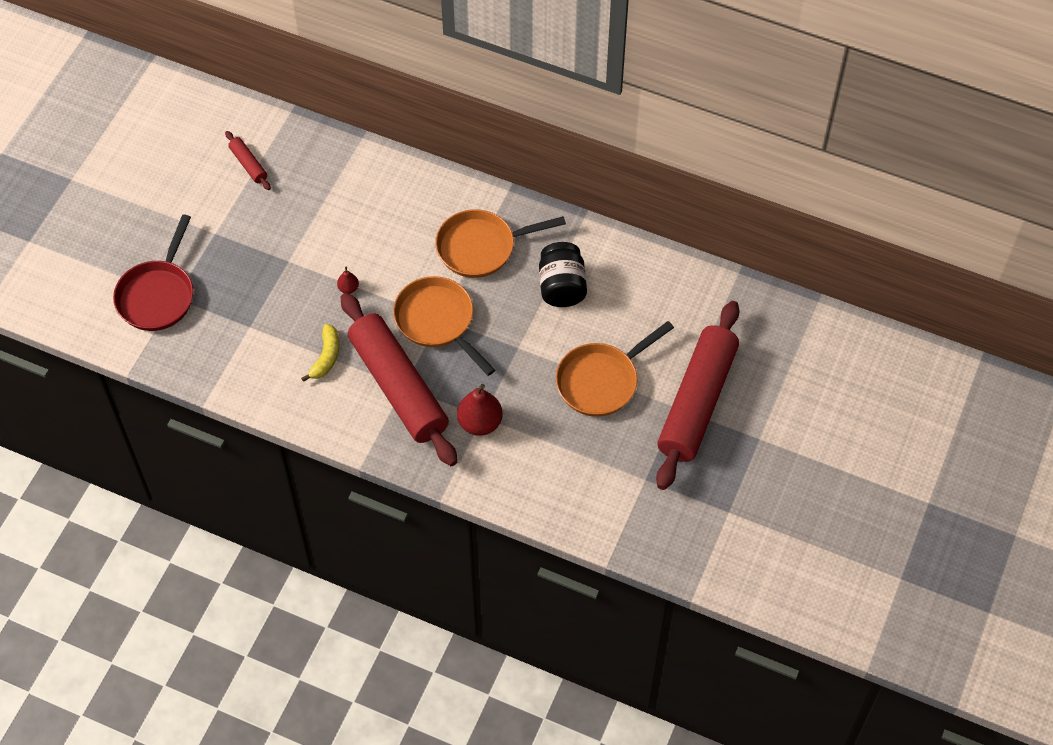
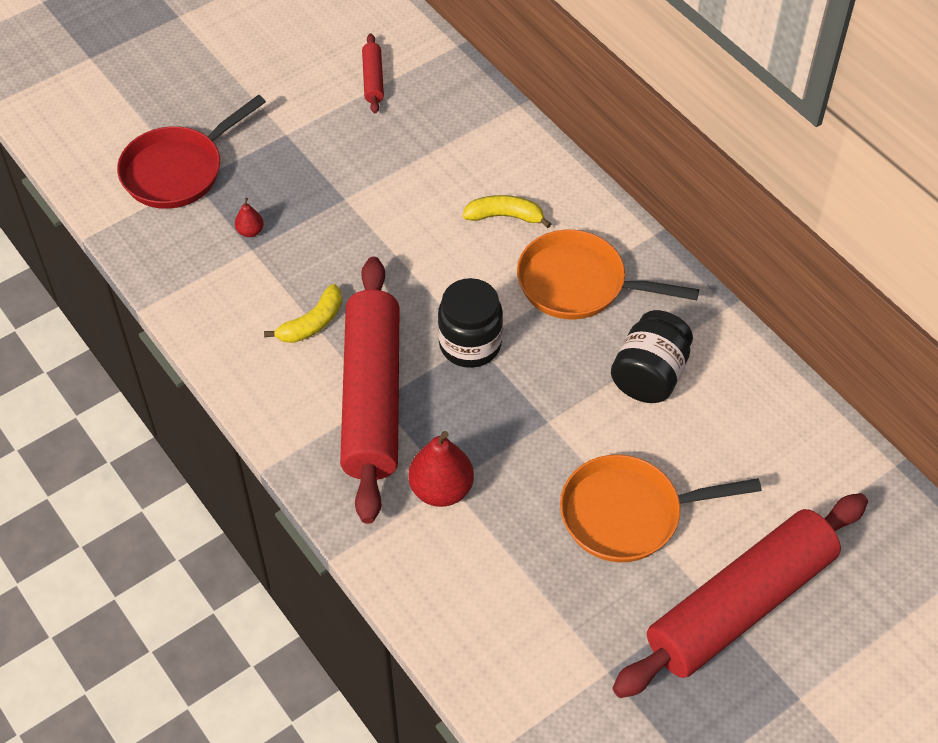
camera: 30 degrees right, 5 degrees down
(348, 288) = (391, 259): red pear -> red pear (250, 231)
(404, 223) = (505, 216): none -> yellow banana
(438, 321) = (470, 344): orange pan -> black jar

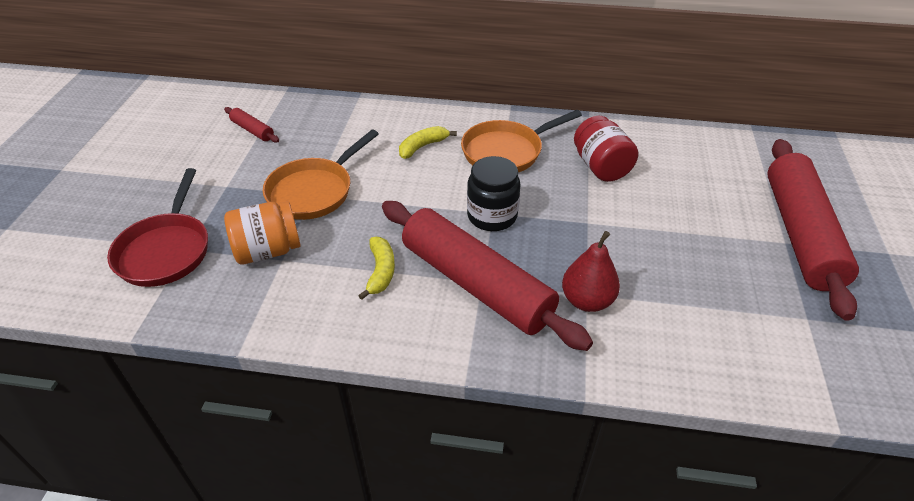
camera: 45 degrees left, 10 degrees down
(250, 231) = (268, 250): red pear -> orange jar
(628, 514) = (691, 234): orange pan -> orange pan (314, 191)
(649, 375) = (601, 167): black jar -> red jar

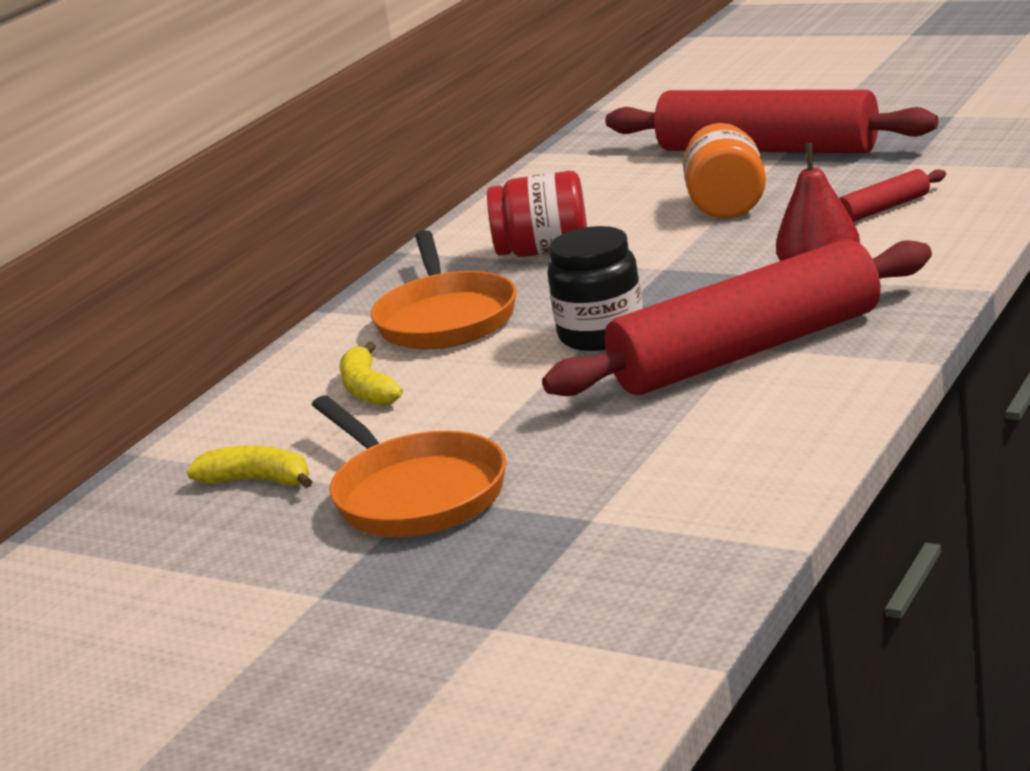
camera: 65 degrees left, 20 degrees down
(166, 250) = (481, 654): red pan -> none
(252, 130) = (139, 576): red rolling pin -> red rolling pin (884, 208)
(268, 250) = (557, 534): orange jar -> orange jar (727, 205)
(381, 271) = (677, 426): yellow banana -> yellow banana (258, 481)

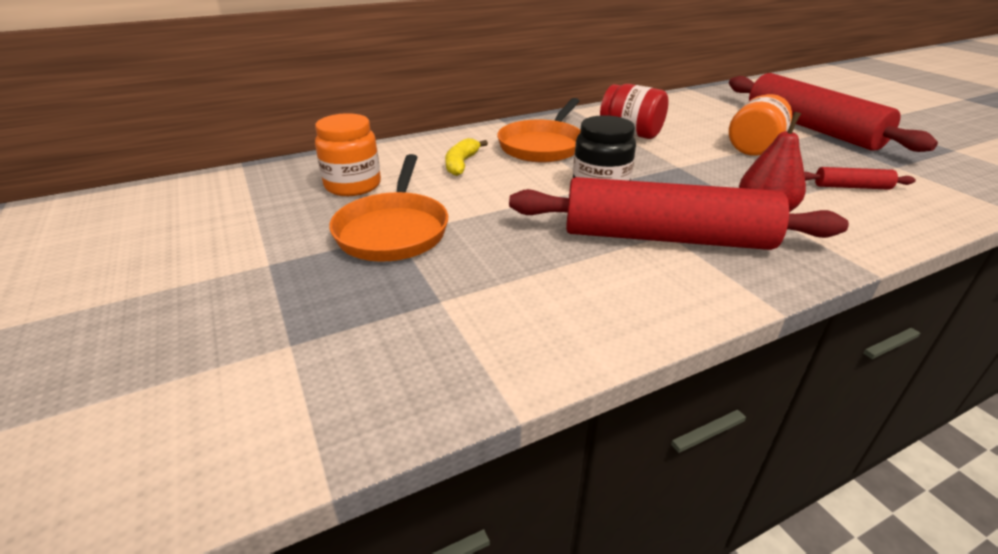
camera: 30 degrees right, 10 degrees up
(258, 481) = (353, 185): yellow banana -> orange jar

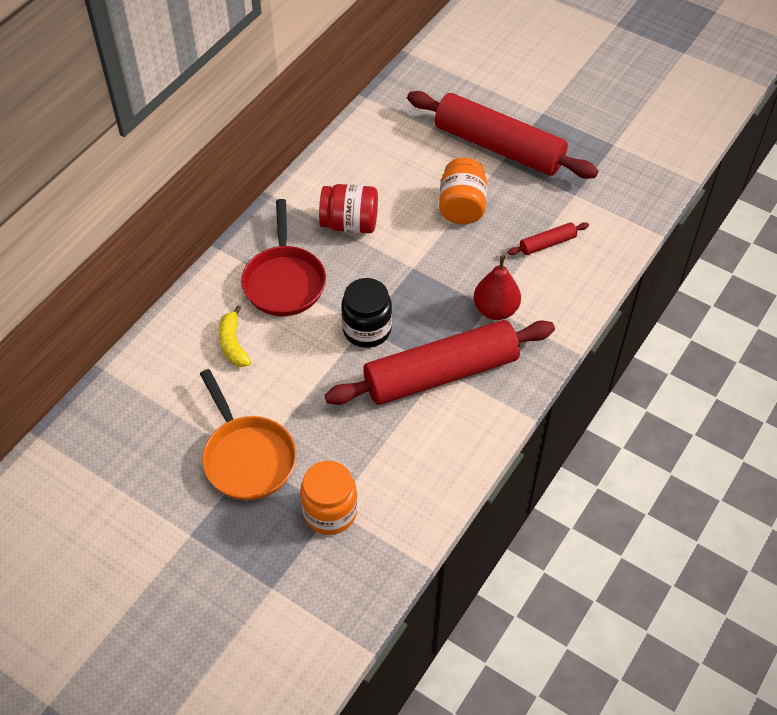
camera: 30 degrees left, 20 degrees up
(353, 185) = (166, 418): orange jar -> orange jar (330, 512)
(542, 145) = (284, 281): orange pan -> red pan

